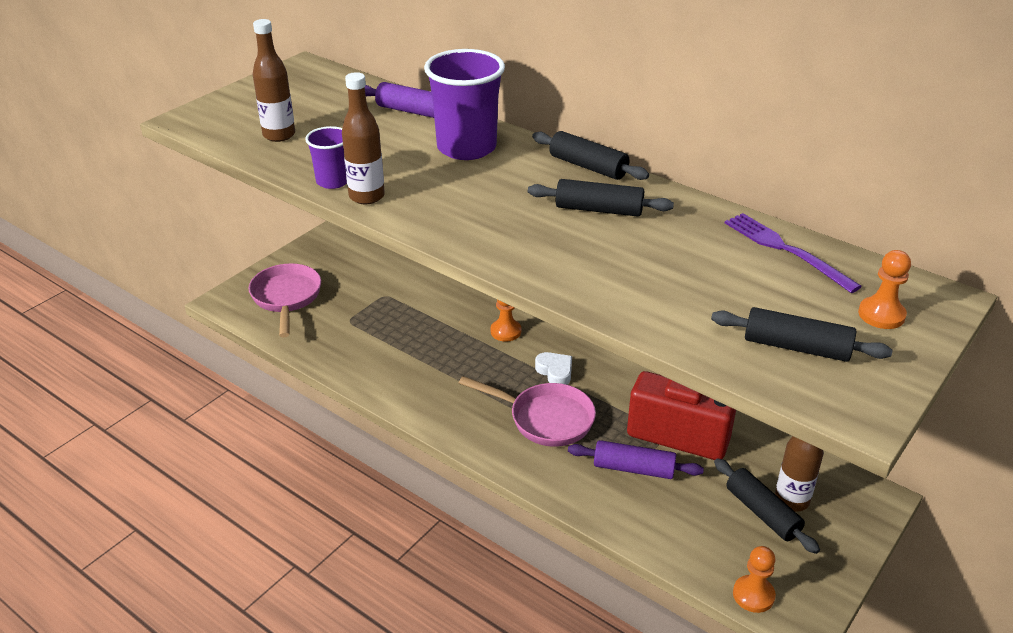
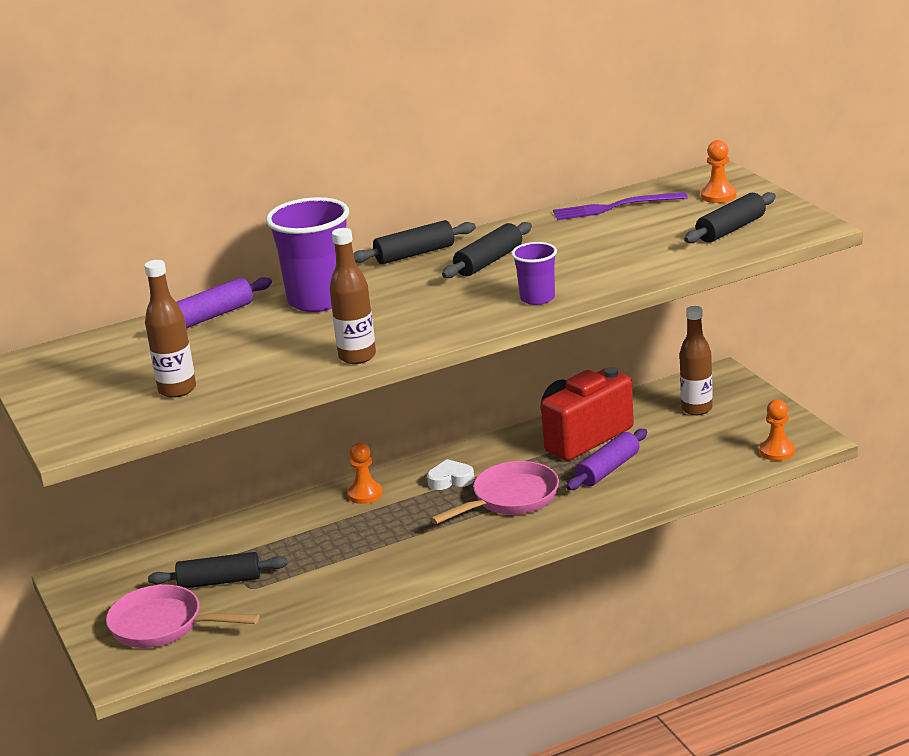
camera: 60 degrees left, 10 degrees down
(333, 181) = (309, 370): purple cup -> purple cup (537, 298)
(762, 513) = (700, 425): black rolling pin -> black rolling pin (219, 581)

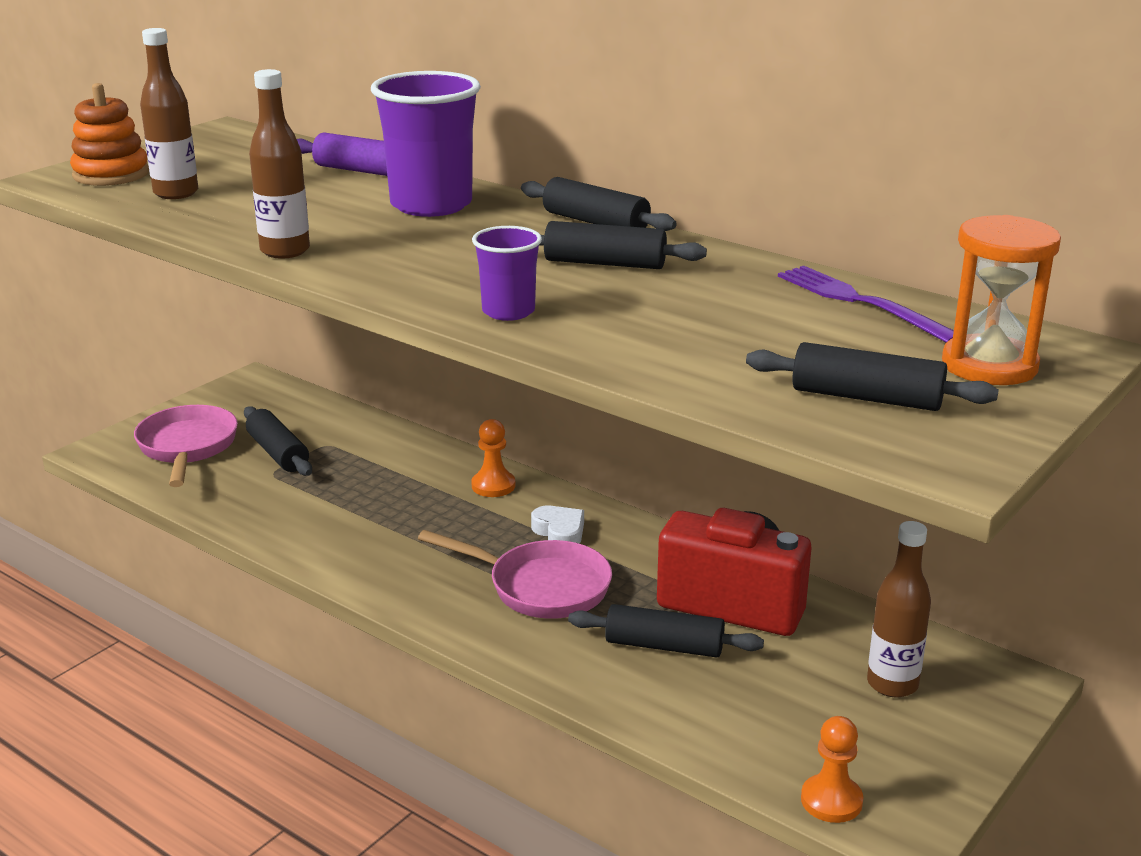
camera: 60 degrees right, 0 degrees up
(92, 415) = (111, 174): none -> orange stacking toy
(608, 469) = (664, 646): purple rolling pin -> black rolling pin
(718, 196) = (989, 365): orange pawn -> orange hourglass

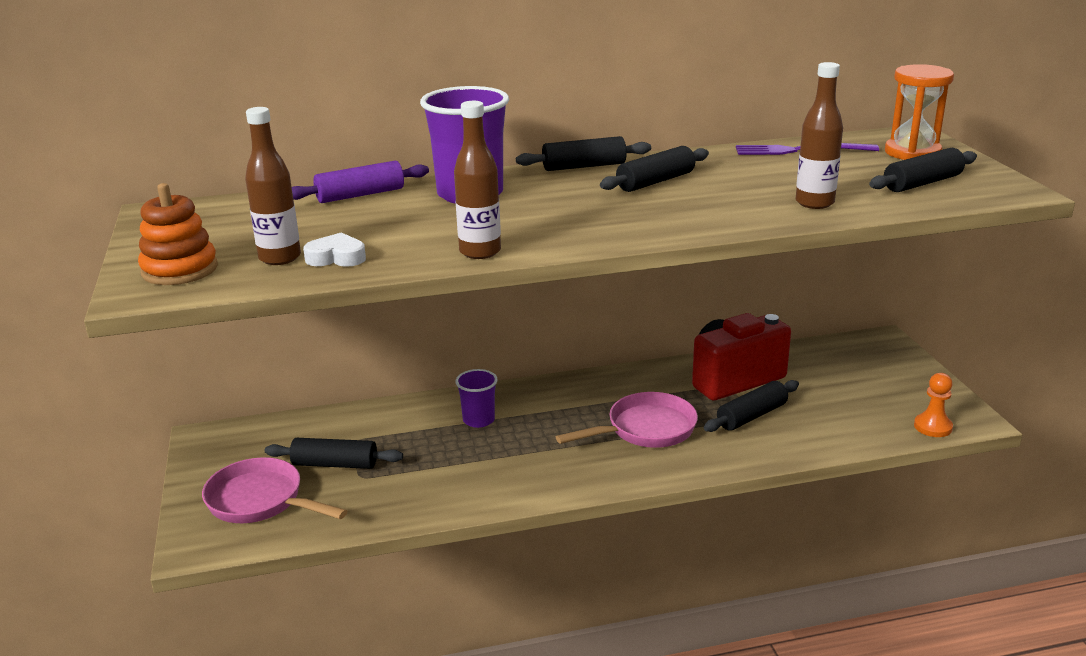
camera: 50 degrees left, 0 degrees up
(493, 486) = (506, 400): orange pawn -> none
(508, 311) = (694, 221): purple cup -> purple cup (478, 420)
(559, 532) = (592, 400): white heart -> white heart (336, 257)
(892, 684) = (853, 369): brown bottle -> brown bottle (814, 203)

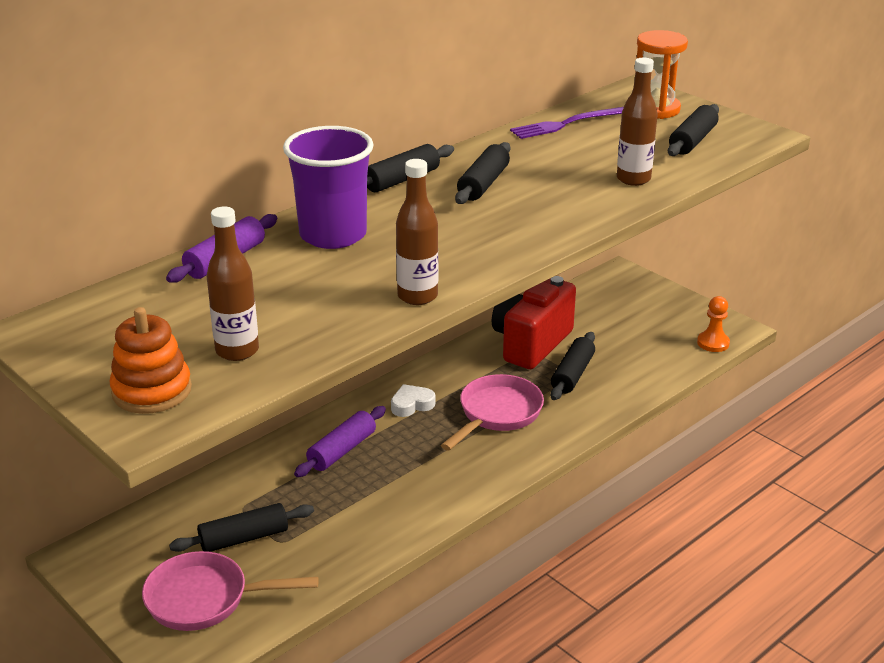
camera: 30 degrees left, 5 degrees up
(336, 257) = (293, 336): white heart -> white heart (411, 404)
(478, 420) = (342, 450): purple cup -> purple rolling pin

